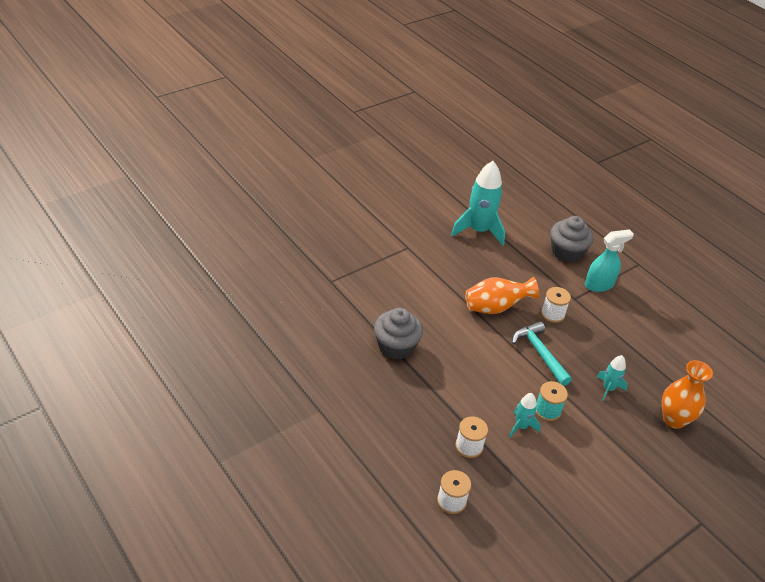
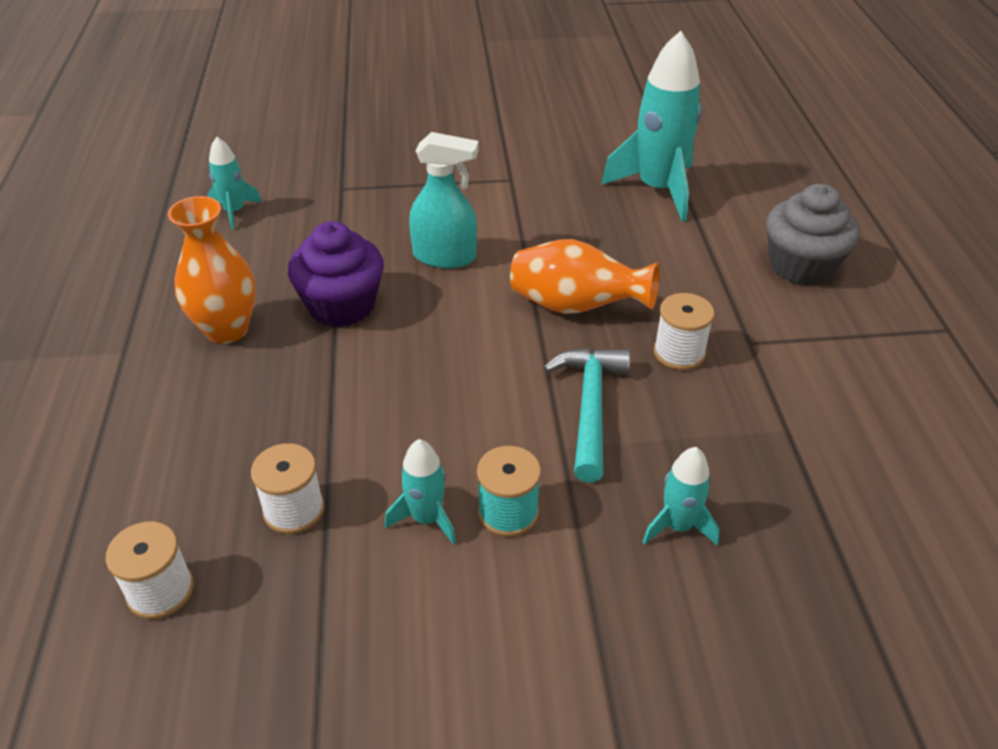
camera: 35 degrees right, 0 degrees up
(291, 315) = (234, 212): none -> turquoise rocket
(396, 346) = (341, 305): grey cupcake -> purple cupcake
(599, 284) = (825, 337): turquoise spray bottle -> turquoise spray bottle (445, 257)
(674, 419) = (785, 654): orange vase -> orange vase (227, 329)

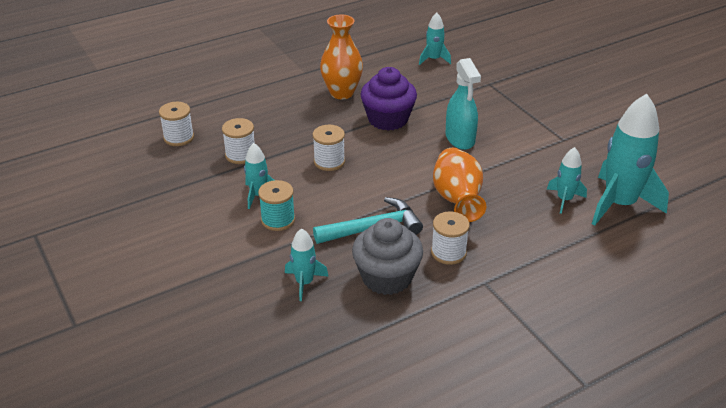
camera: 65 degrees right, 5 degrees down
(398, 403) = (329, 162): none -> white spool
(627, 223) = (564, 199): none -> turquoise rocket
(801, 266) = (594, 292): grey cupcake -> grey cupcake (387, 277)

